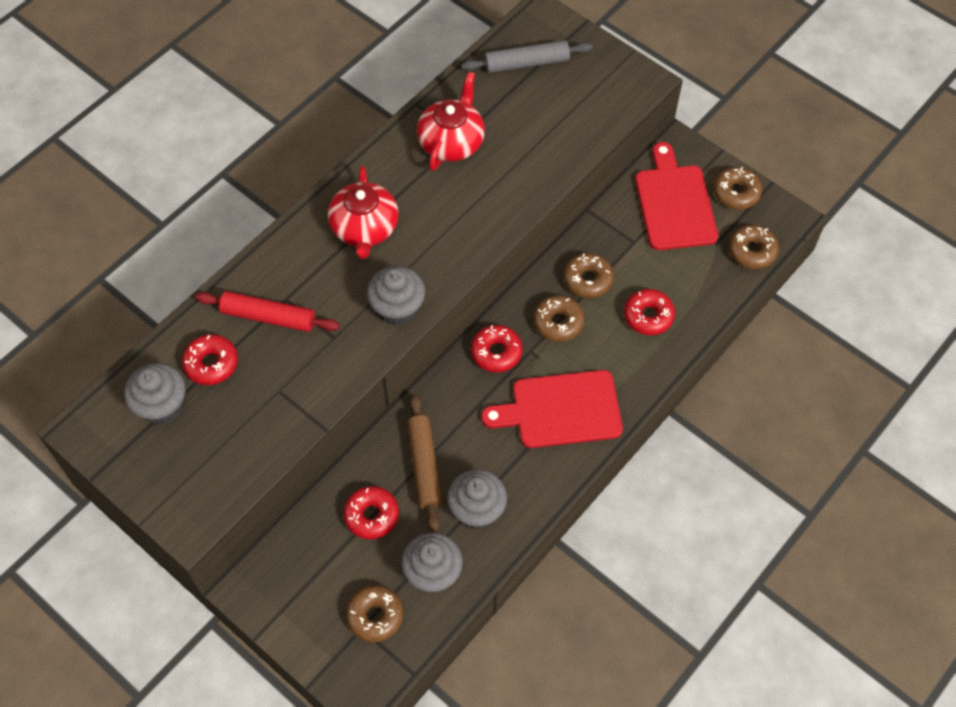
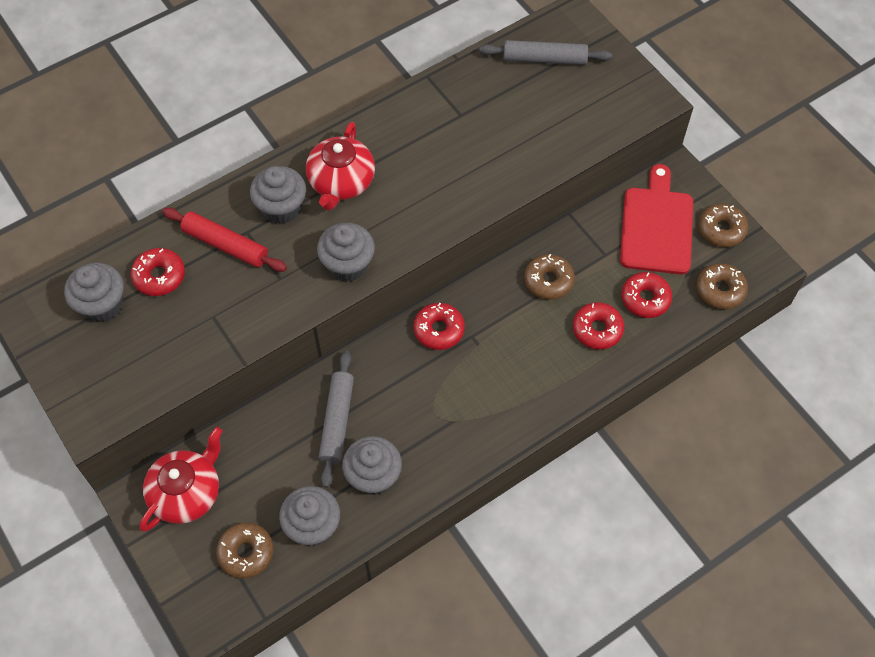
camera: 15 degrees right, 0 degrees up
(313, 267) = (281, 208): none -> grey cupcake
(371, 515) = (272, 456): red donut -> red donut (645, 299)
(425, 465) = (337, 421): brown rolling pin -> grey rolling pin
(452, 141) = (449, 118): red teapot -> red teapot (187, 492)
(558, 322) = (507, 315): brown donut -> none
(560, 410) = (483, 400): red cutting board -> none

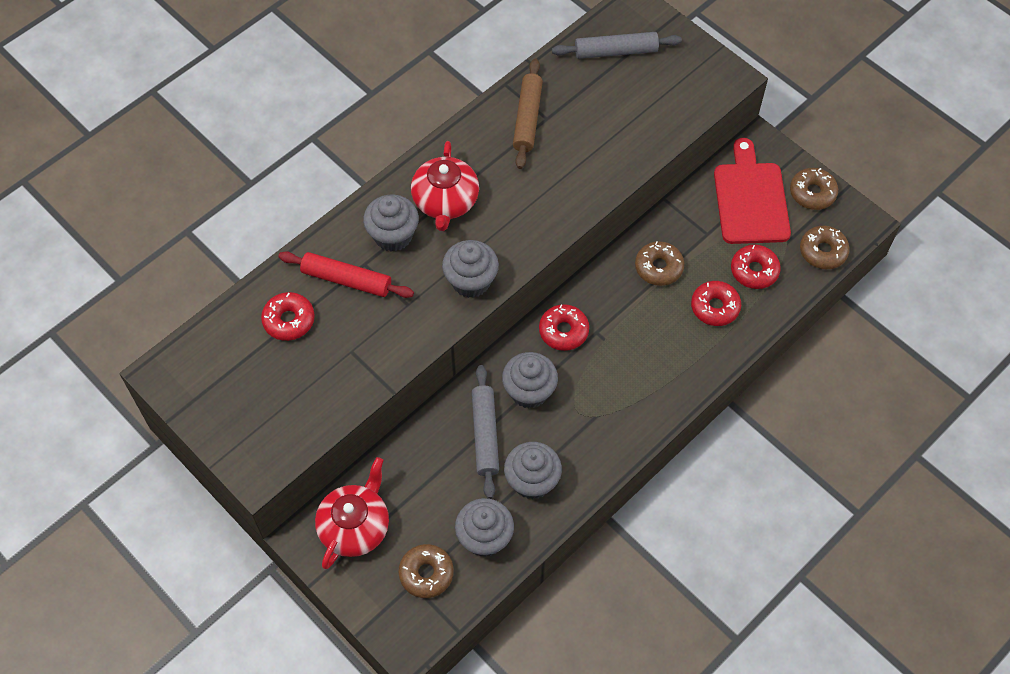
camera: 10 degrees left, 0 degrees up
(102, 305) = (239, 357): grey cupcake -> grey cupcake (529, 391)
(441, 112) = (527, 118): none -> brown rolling pin

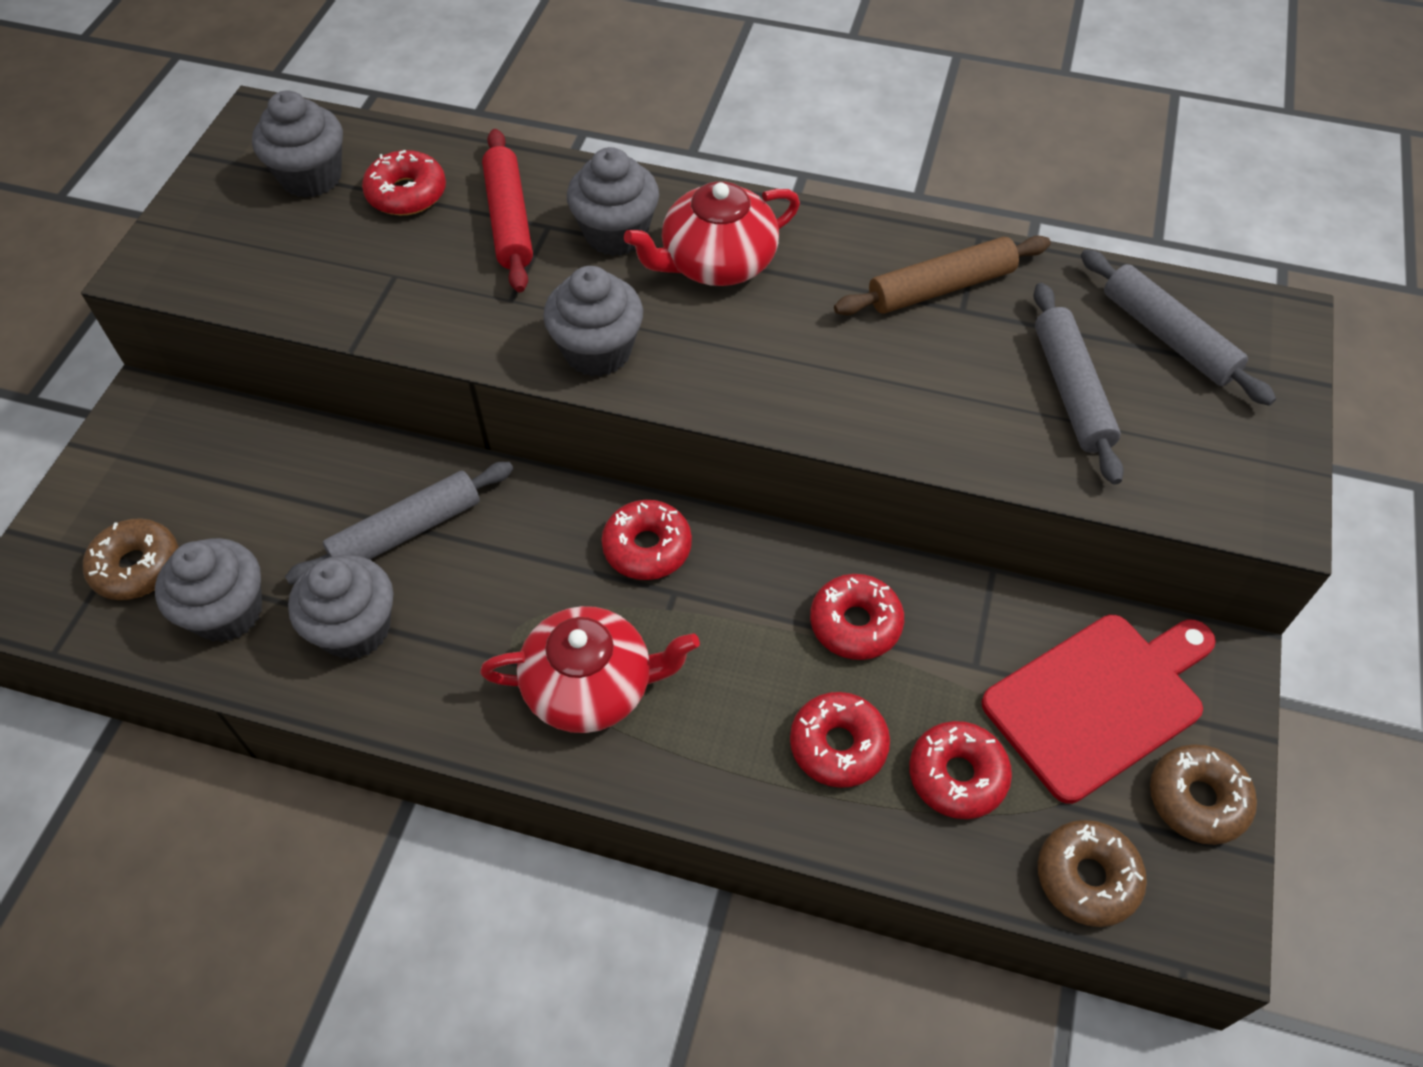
camera: 60 degrees right, 5 degrees down
(355, 526) = (182, 450): red teapot -> red teapot (591, 686)
(529, 391) = (513, 552): grey cupcake -> grey cupcake (311, 177)
(622, 106) = (1071, 390): none -> grey rolling pin
(658, 267) = (855, 624): brown donut -> red donut

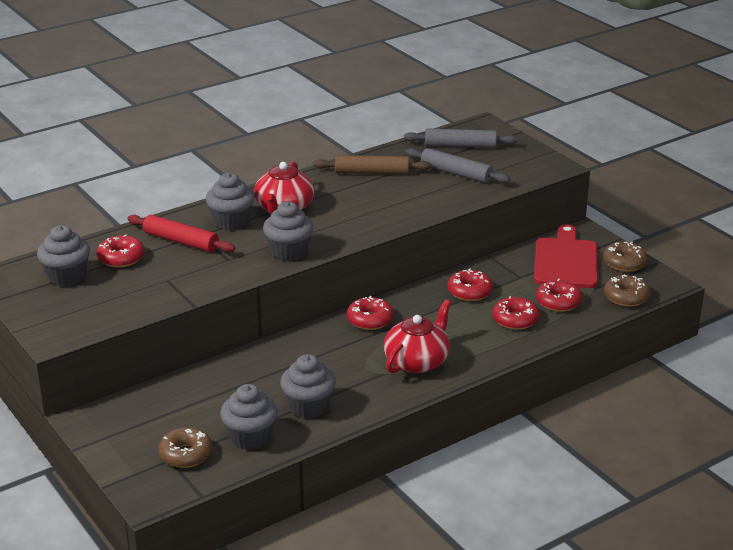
camera: 50 degrees left, 25 degrees down
(406, 531) = (275, 374): grey rolling pin -> none
(941, 288) = (372, 172): brown rolling pin -> brown rolling pin turned 75 degrees clockwise

